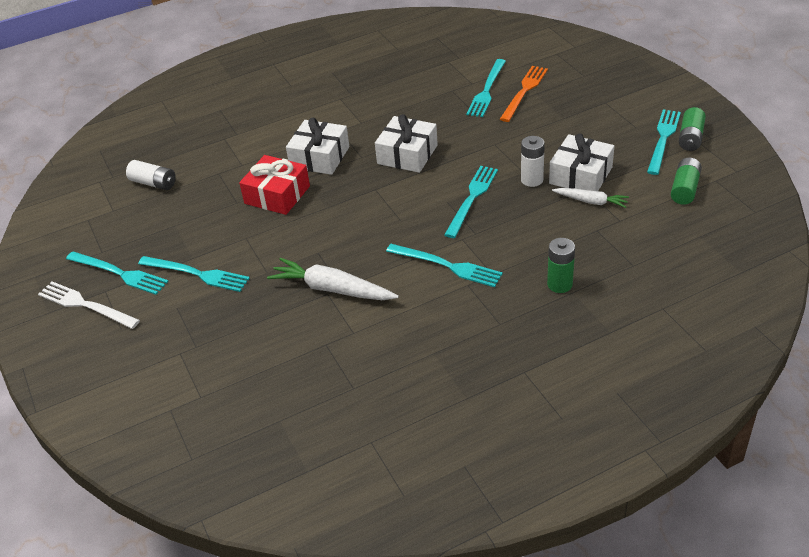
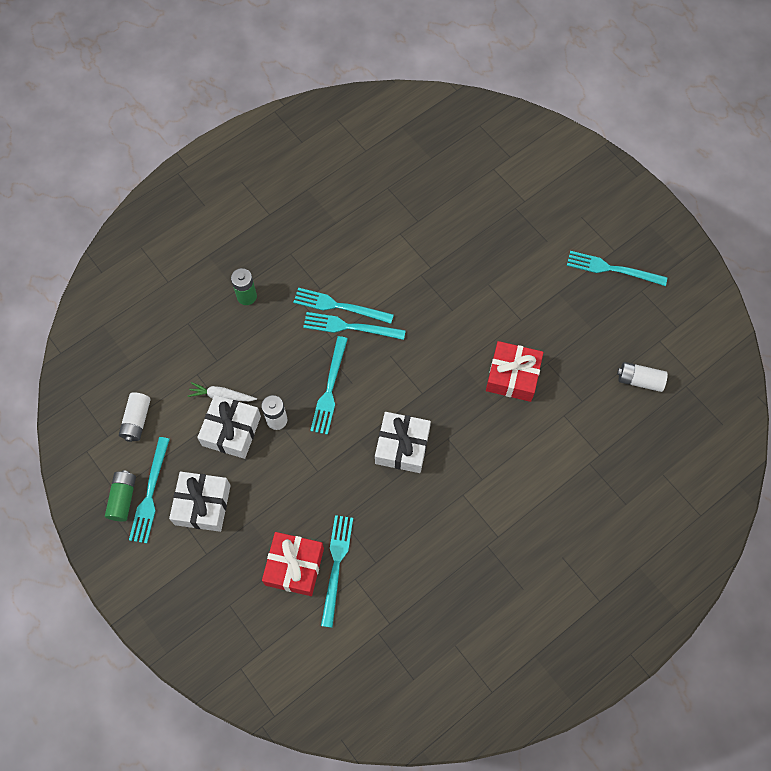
camera: 165 degrees right, 25 degrees up
(86, 305) = (622, 235): white fork -> none
(197, 274) = (546, 275): turquoise fork -> turquoise fork (350, 327)
(319, 157) = (489, 434): white gift -> white gift (202, 505)
(332, 289) = (428, 272): white carrot -> none
(524, 91) = (294, 566): orange fork -> red gift
(685, 189) = (137, 420): green battery -> white battery

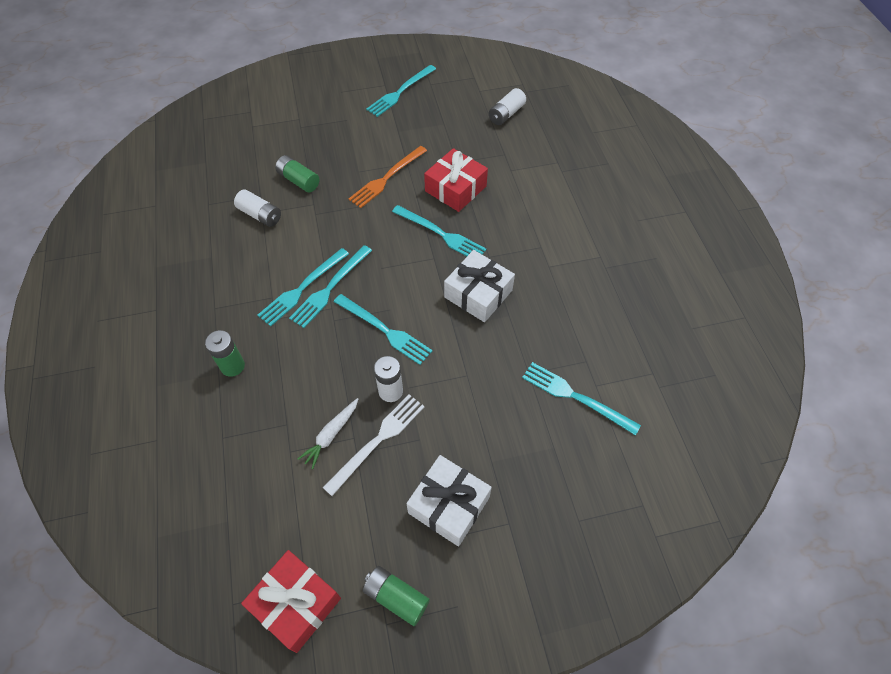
camera: 65 degrees left, 10 degrees down
(137, 420) = (306, 542): white battery -> white battery (260, 215)
(150, 493) = (406, 561): turquoise fork -> turquoise fork (441, 234)
(231, 431) = (378, 441): white gift -> white fork
(294, 566) = (561, 436): red gift -> red gift (296, 603)
(450, 241) = (298, 180): none -> green battery
(493, 311) = (386, 178): none -> orange fork

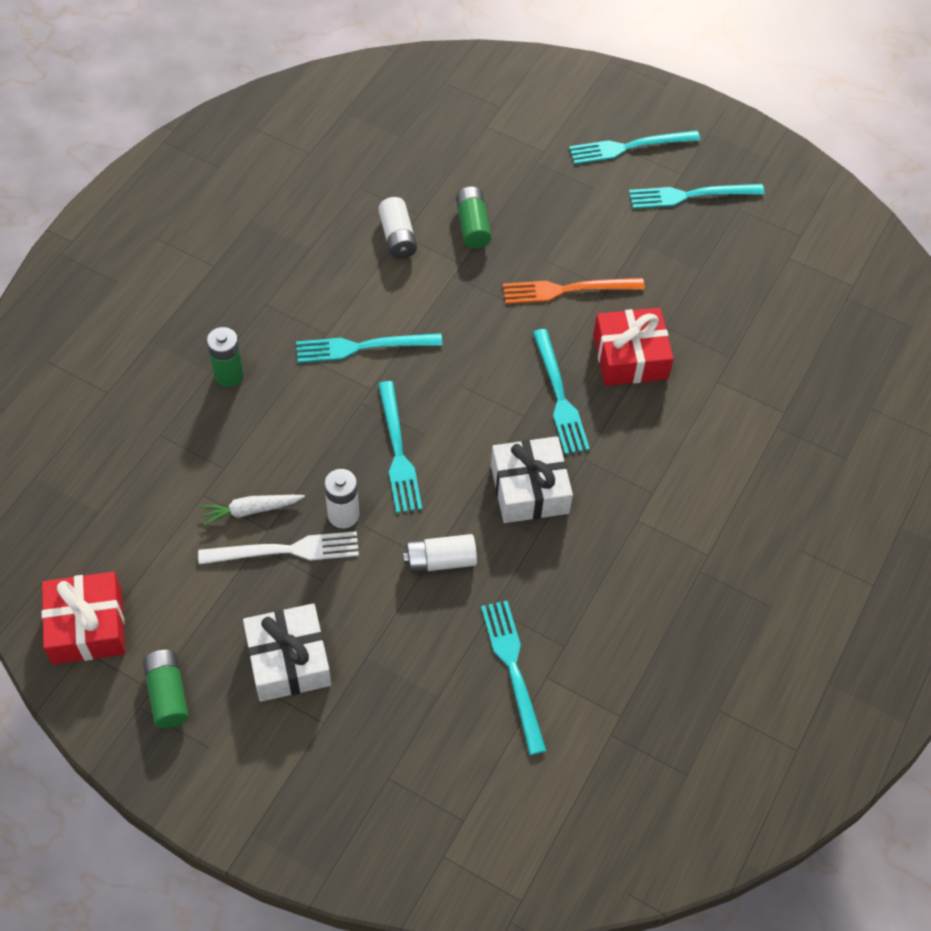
camera: 40 degrees right, 0 degrees up
(330, 288) = (389, 367): turquoise fork -> turquoise fork (629, 147)
(506, 114) = (788, 310): white battery -> white battery (440, 560)

